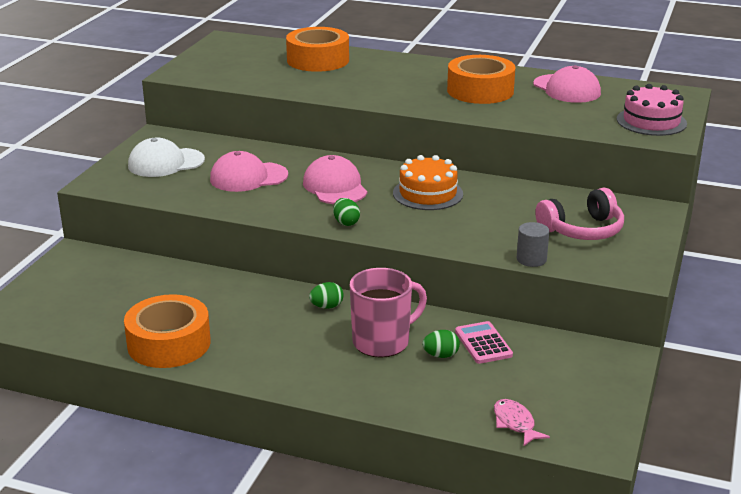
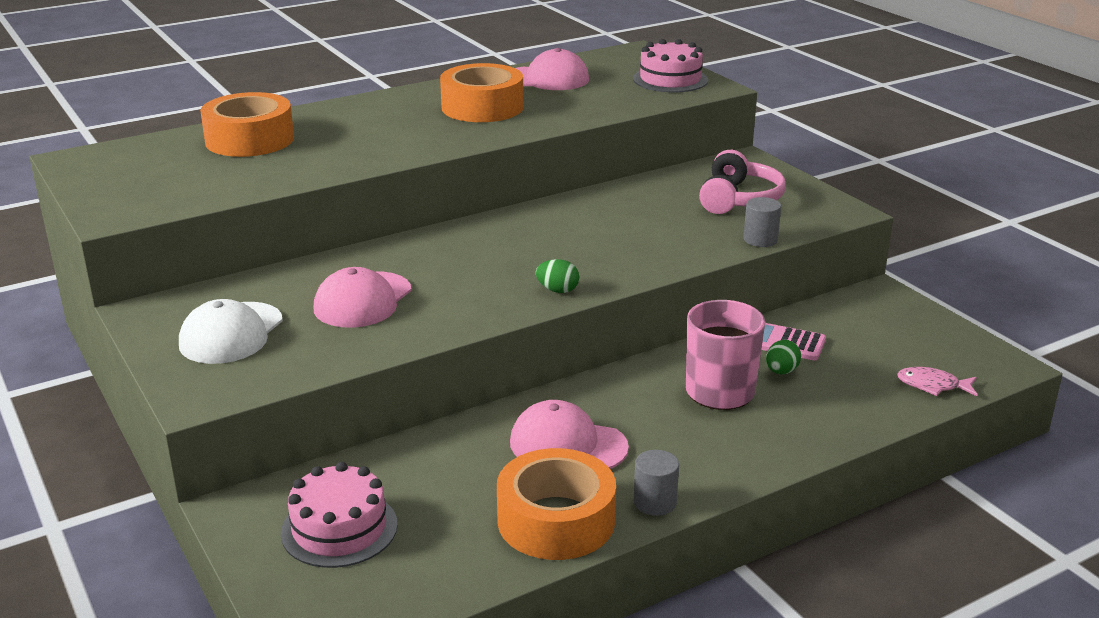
camera: 50 degrees left, 0 degrees up
(89, 286) = (339, 528): none -> pink cake
(225, 368) = (655, 502): none -> grey cylinder
(326, 306) = (613, 392): green egg -> none
(335, 187) = (469, 265): pink cap -> pink cap (567, 445)
(428, 193) = (563, 230): orange cake -> none

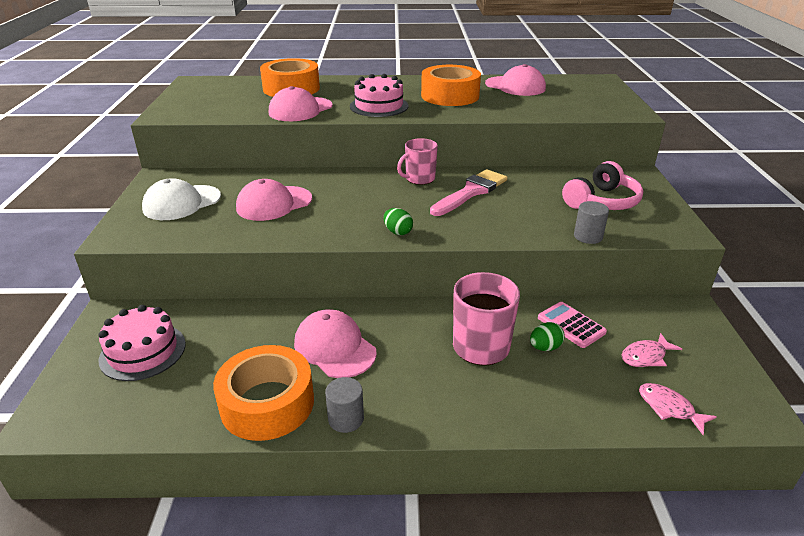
camera: 30 degrees right, 5 degrees up
(308, 166) = (300, 109): none -> pink cap
(510, 224) = (419, 179): none -> pink mug
(589, 224) = (471, 192): none -> pink brush
(670, 79) = (604, 102): pink cake -> pink cake (379, 106)
(877, 349) = (646, 356): none -> pink fish

